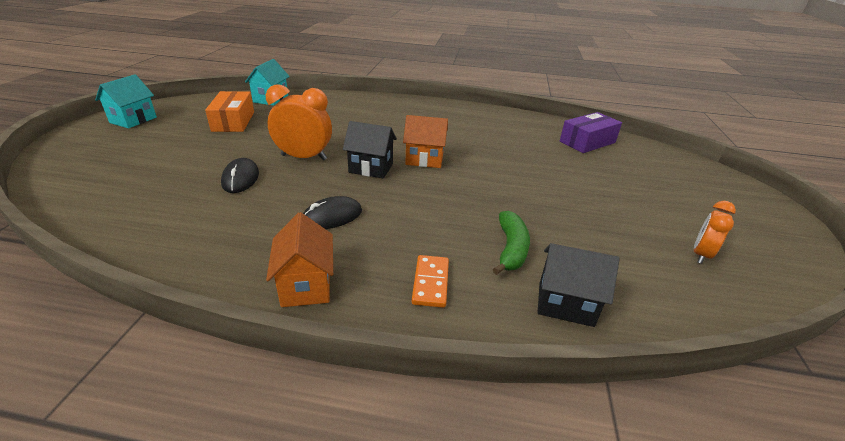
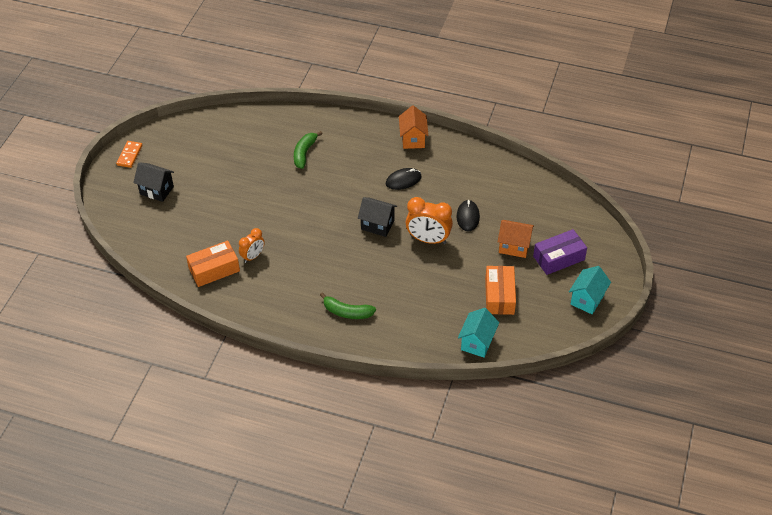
camera: 170 degrees left, 15 degrees up
(396, 112) = (347, 312): none -> green banana
(424, 159) = (335, 234): orange house -> orange house (514, 246)
(430, 283) = (353, 137): orange domino -> orange domino (129, 155)
(545, 133) = (214, 269): none -> orange box
(565, 304) = (292, 123): black house -> black house (156, 190)
(587, 142) = (183, 255): purple box -> purple box (558, 258)
(700, 254) = (198, 144): orange clock -> orange clock (253, 256)

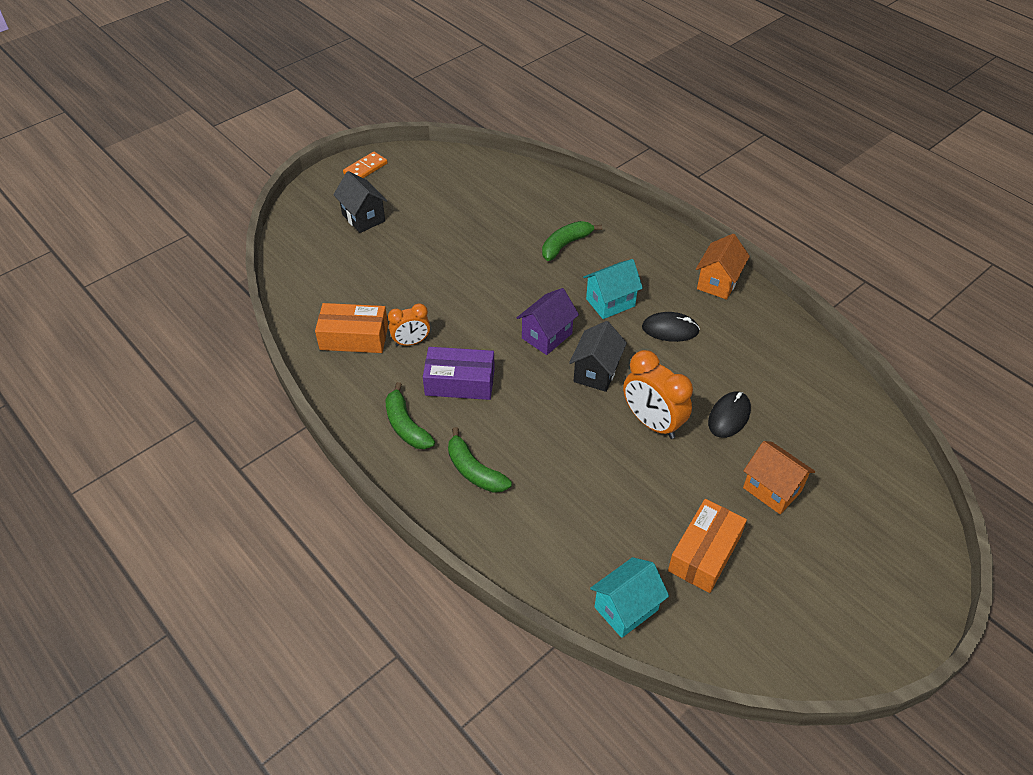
camera: 30 degrees right, 0 degrees up
(288, 306) = (406, 426): none -> green banana
(333, 216) = (547, 336): none -> purple house
(377, 225) = (596, 372): black house -> black house turned 60 degrees clockwise
(558, 258) = (832, 539): purple box -> purple box (460, 382)
(587, 299) = (842, 628): turquoise house -> turquoise house (610, 302)

